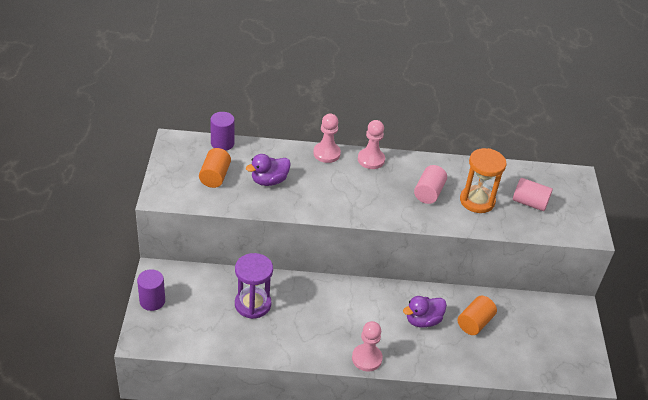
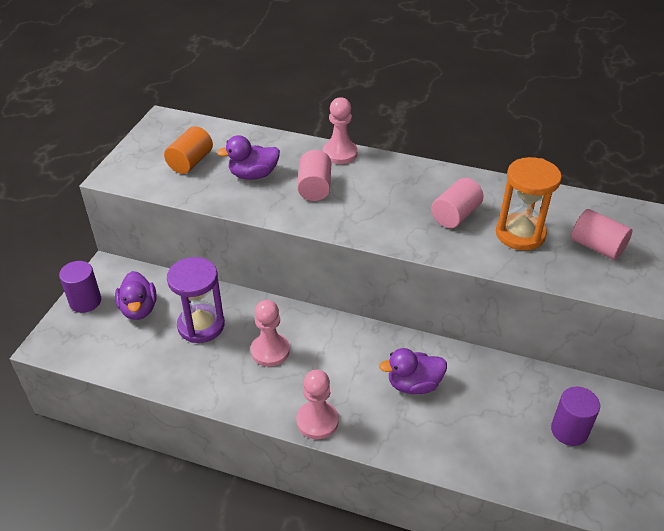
camera: 20 degrees right, 0 degrees up
(198, 300) = (139, 309): none -> purple duck
(222, 143) = (218, 128): purple cylinder -> purple cylinder (569, 430)
(320, 185) = (314, 187): none -> pink cylinder
(371, 160) = (393, 167): pink pawn -> pink pawn (270, 351)
(474, 323) = (486, 401): orange cylinder -> none

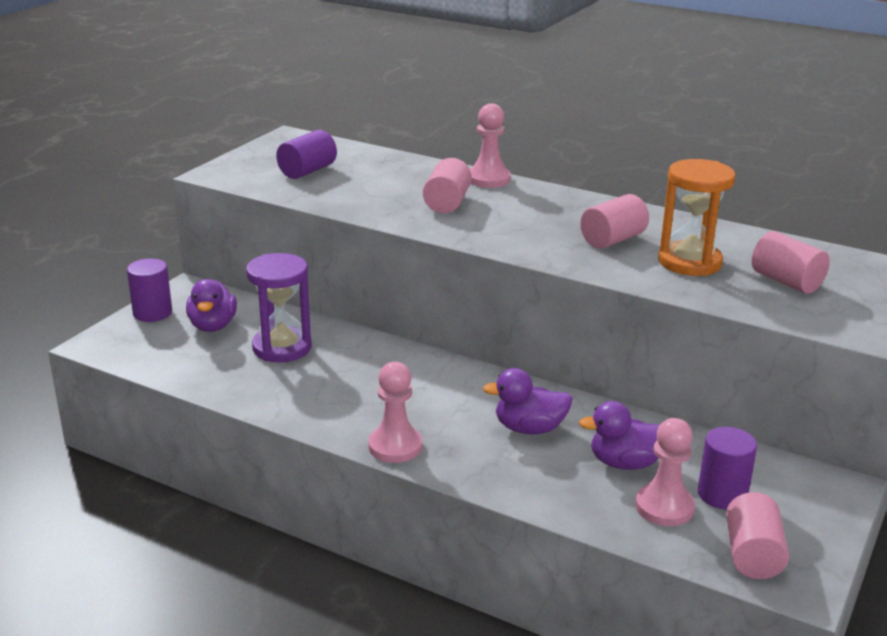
camera: 10 degrees right, 15 degrees down
(190, 162) = (307, 171): orange cylinder -> purple cylinder
(253, 175) = (377, 187): purple duck -> purple duck (625, 463)
(270, 351) = (358, 379): pink pawn -> pink pawn (664, 507)
(605, 490) = (752, 555): none -> pink cylinder

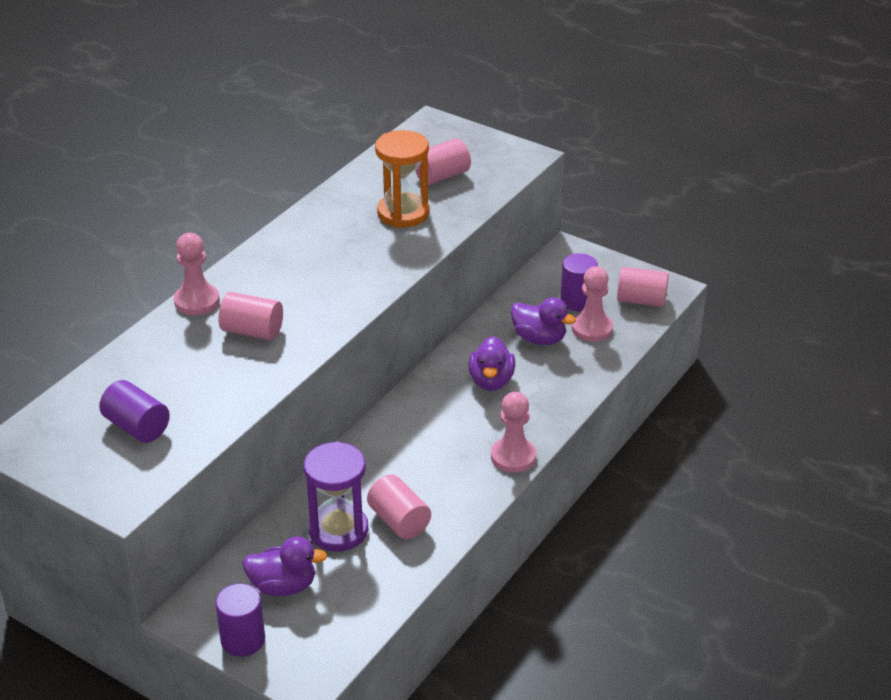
camera: 85 degrees left, 10 degrees up
(613, 240) = (354, 245): pink cylinder -> pink cylinder (399, 521)
(625, 463) = (539, 338): purple duck -> purple duck turned 60 degrees counterclockwise

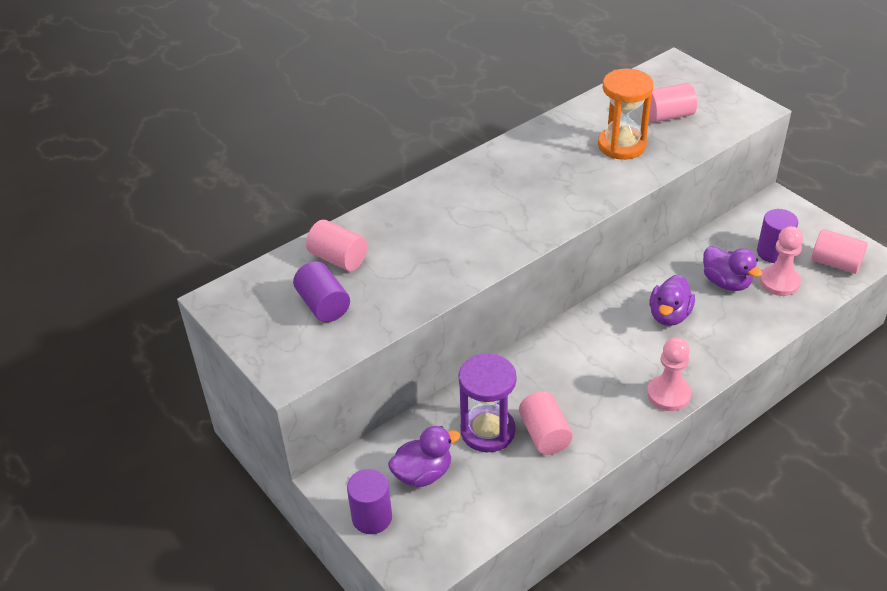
camera: 20 degrees right, 5 degrees up
(197, 301) = (413, 197): pink pawn -> none
(252, 331) = (451, 234): pink cylinder -> pink cylinder (338, 259)
(283, 586) = (423, 474): purple duck -> purple duck turned 45 degrees counterclockwise

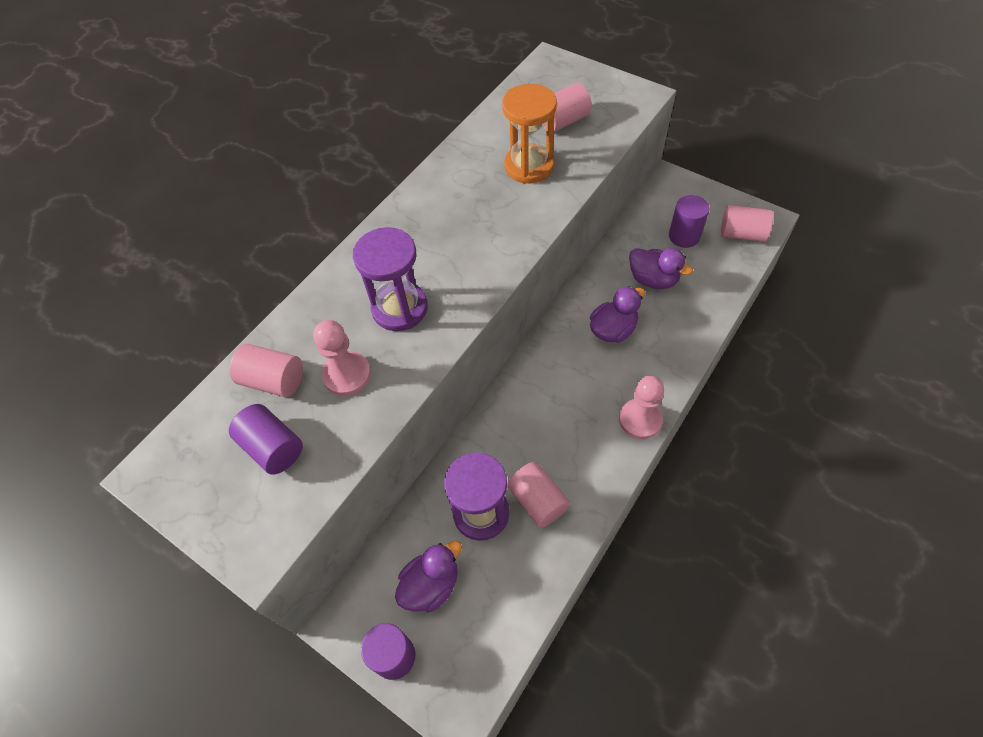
camera: 15 degrees left, 15 degrees up
(464, 230) = (399, 308): none -> purple hourglass
(669, 315) = (613, 330): purple duck -> purple duck turned 135 degrees counterclockwise
(779, 282) = (700, 267): pink pawn -> pink pawn (347, 375)

